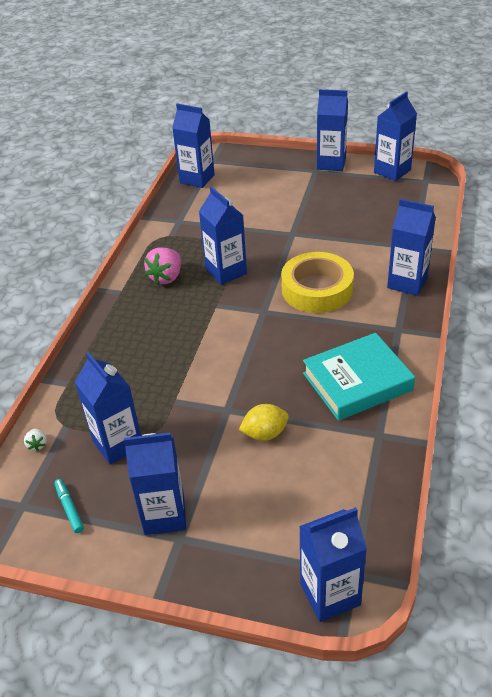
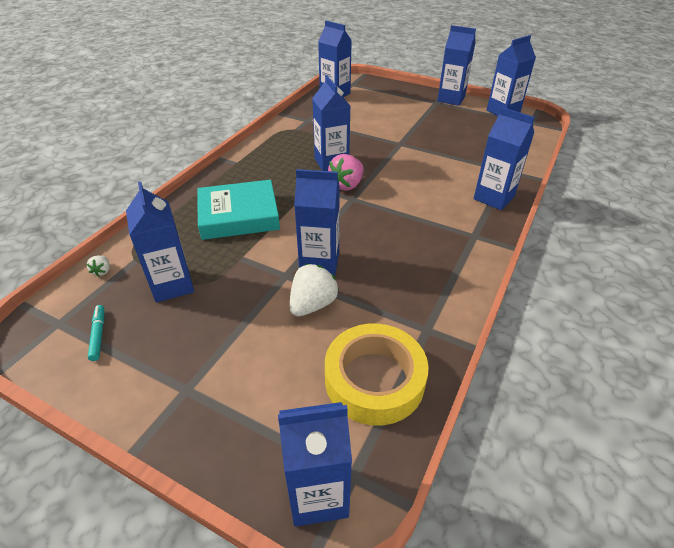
camera: 10 degrees right, 0 degrees up
(164, 515) = (182, 362): blue carton -> blue carton (319, 262)
(166, 277) = (279, 158): pink strawberry -> pink strawberry (347, 185)
(265, 433) = (312, 304): yellow lemon -> white strawberry
(317, 289) = (407, 189): yellow tape -> yellow tape (374, 379)
(357, 382) = (420, 274): turquoise book -> turquoise book (239, 215)

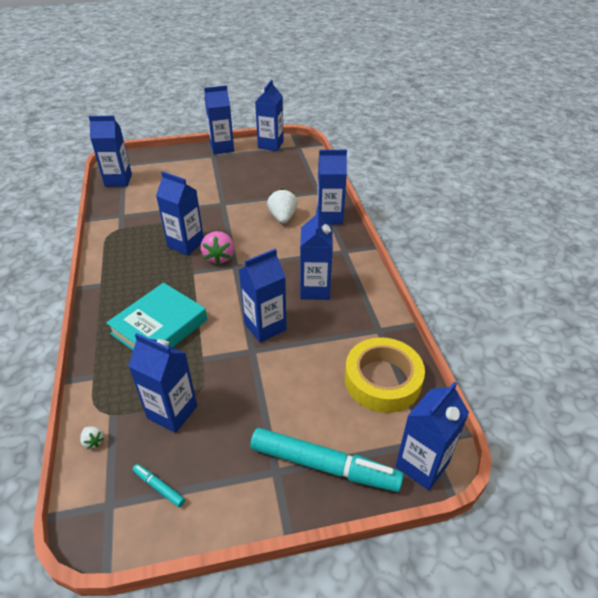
camera: 40 degrees left, 0 degrees up
(228, 417) = (324, 466): none -> turquoise marker
(312, 304) = (294, 359): white strawberry -> white strawberry (282, 217)
(402, 255) = (315, 289): none -> blue carton

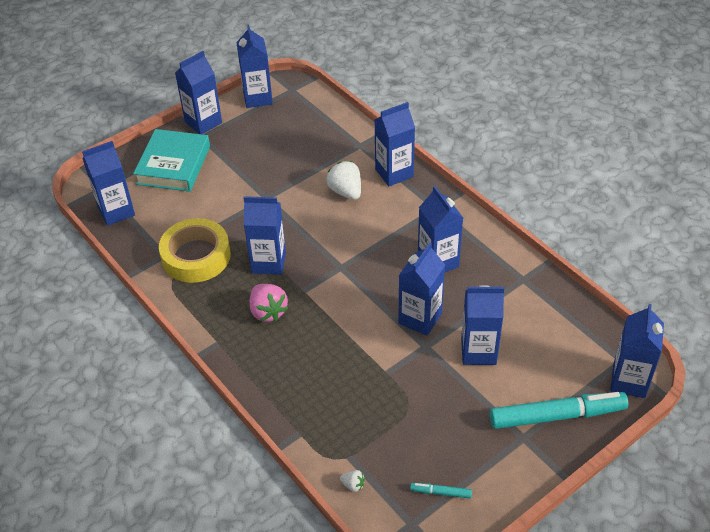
camera: 25 degrees left, 5 degrees up
(159, 327) = (320, 360): turquoise book -> turquoise book (173, 165)
(172, 412) = (400, 430): blue carton -> blue carton (478, 351)
(219, 257) = (316, 263): pink strawberry -> pink strawberry (268, 311)
(382, 380) = (556, 325): yellow tape -> yellow tape (196, 256)

